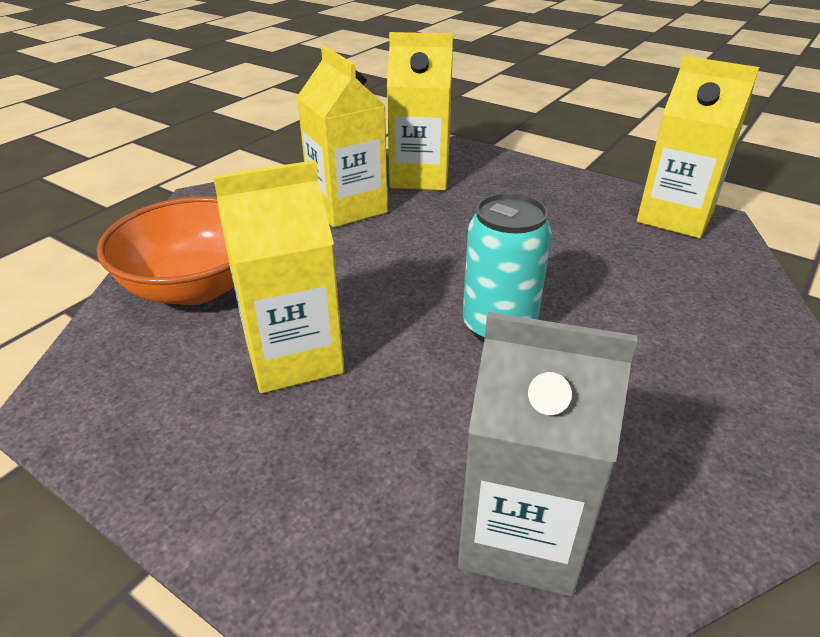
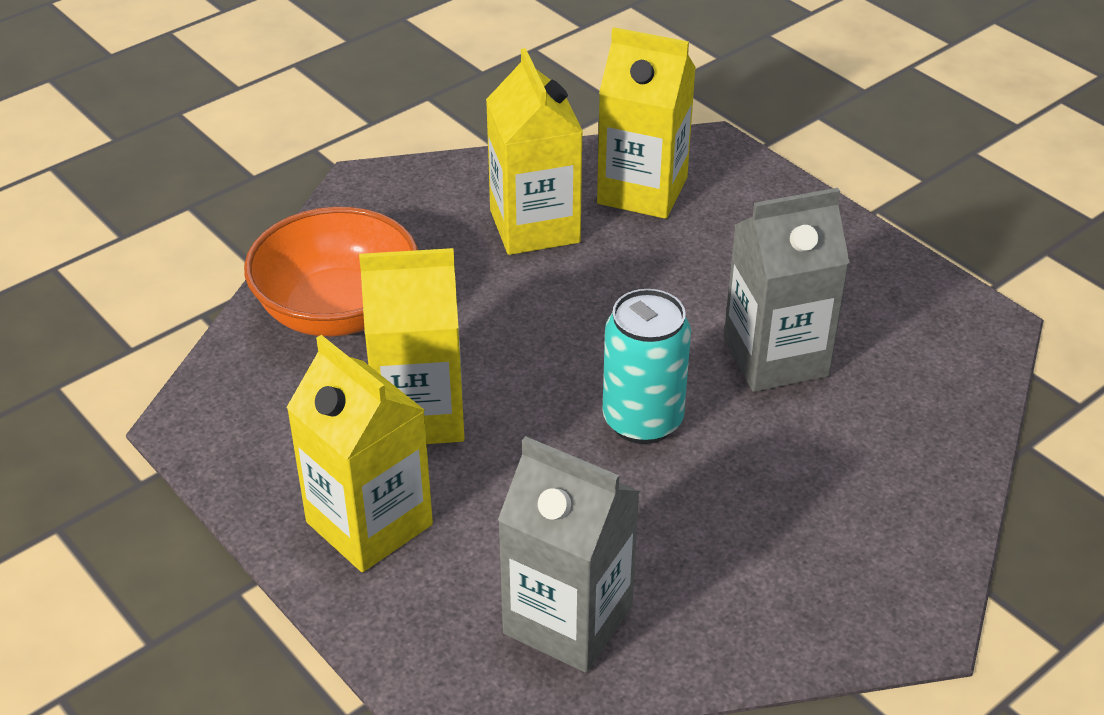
camera: 15 degrees right, 5 degrees up
(578, 263) = (775, 357): none -> grey carton
(675, 217) = (939, 311): yellow carton -> yellow carton (369, 523)

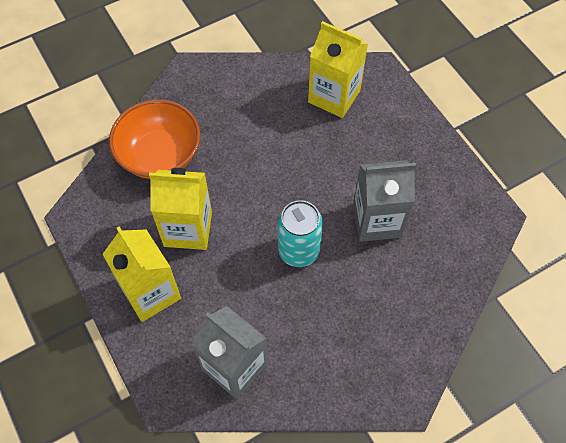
camera: 10 degrees right, 20 degrees up
(534, 226) = (271, 113): yellow carton -> none

